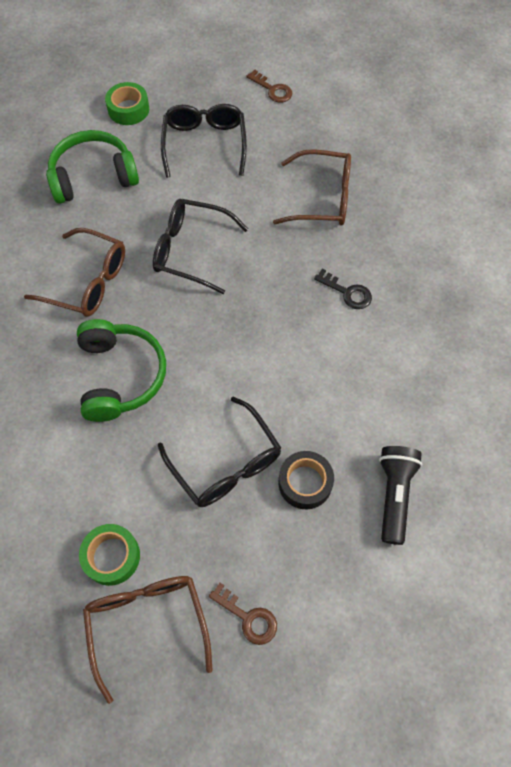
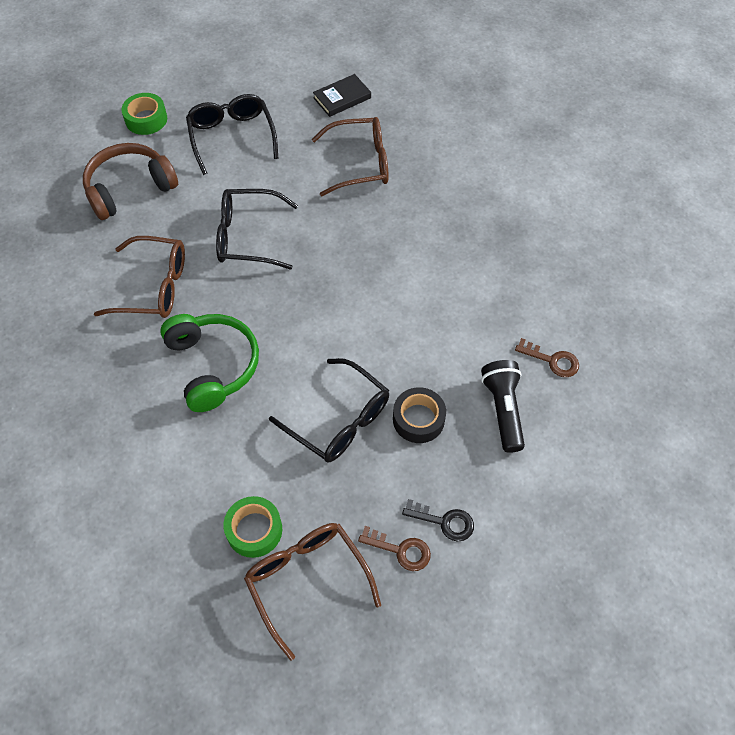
camera: 15 degrees left, 5 degrees down
(93, 176) = (129, 188): green headphones -> brown headphones
(272, 90) = (283, 75): brown key -> brown key (552, 360)
(324, 125) = (342, 98): none -> black book
(347, 292) = (408, 243): black key -> black key (444, 521)

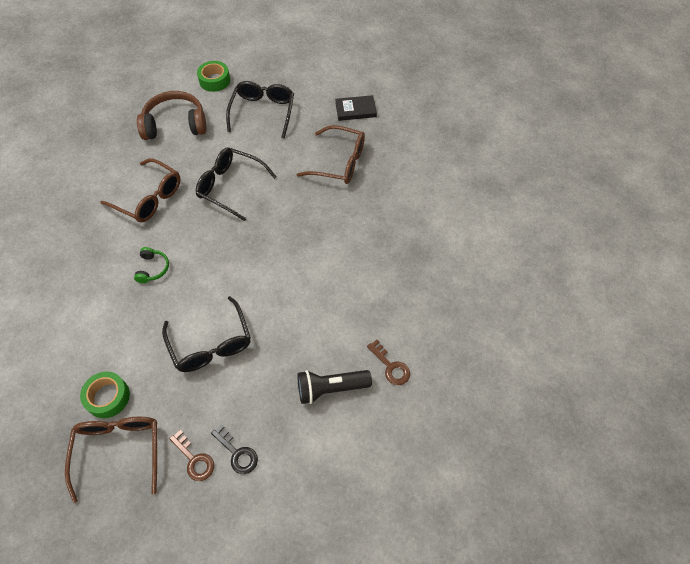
camera: 25 degrees right, 0 degrees up
(213, 365) = (153, 268): green headphones -> green headphones, size x0.48
(418, 419) = (266, 368): black tape -> none
(503, 410) = (331, 388): black flashlight -> black flashlight turned 120 degrees counterclockwise

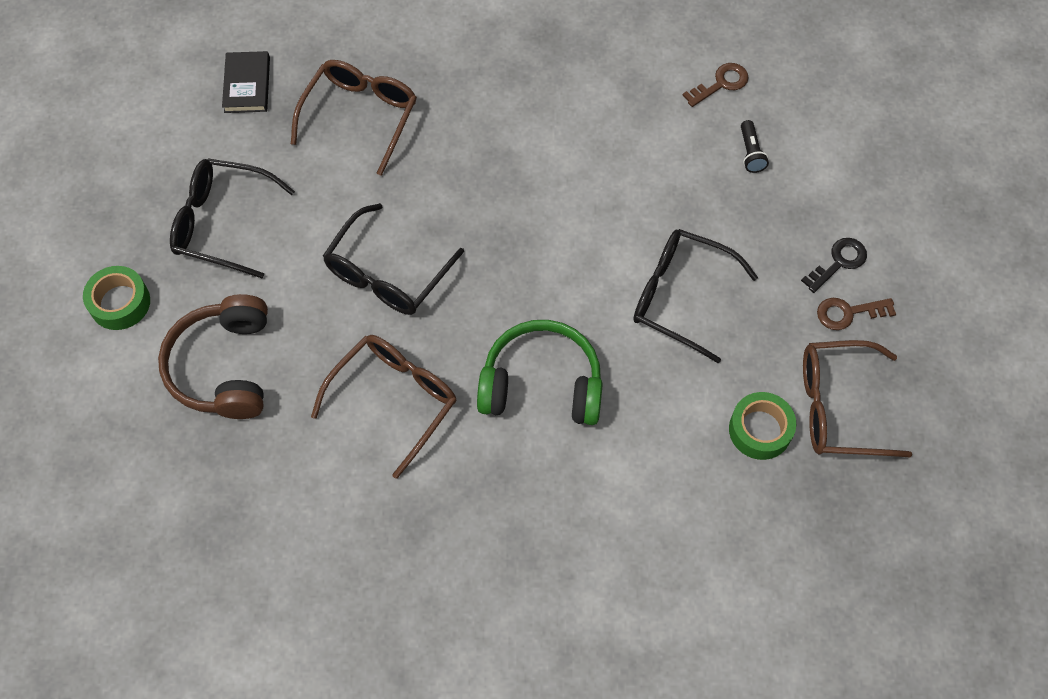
camera: 85 degrees left, 5 degrees up
(153, 268) = (541, 384): green headphones -> green headphones, size x2.07
(194, 459) = (848, 313): brown key -> brown key turned 150 degrees counterclockwise
(211, 344) = (680, 296): black glasses -> black glasses turned 135 degrees counterclockwise
(331, 388) = (750, 153): black flashlight -> black flashlight, size x0.57

